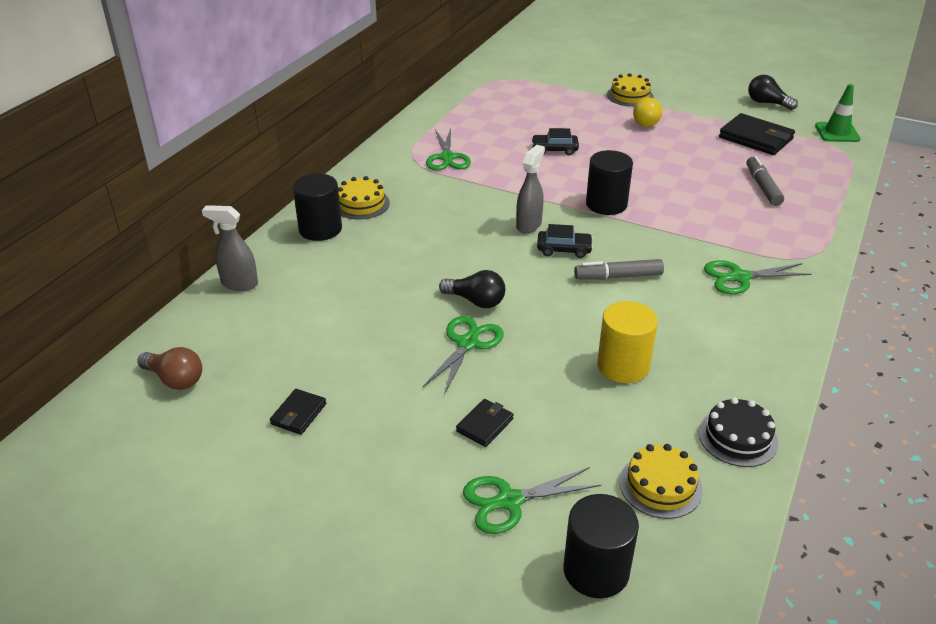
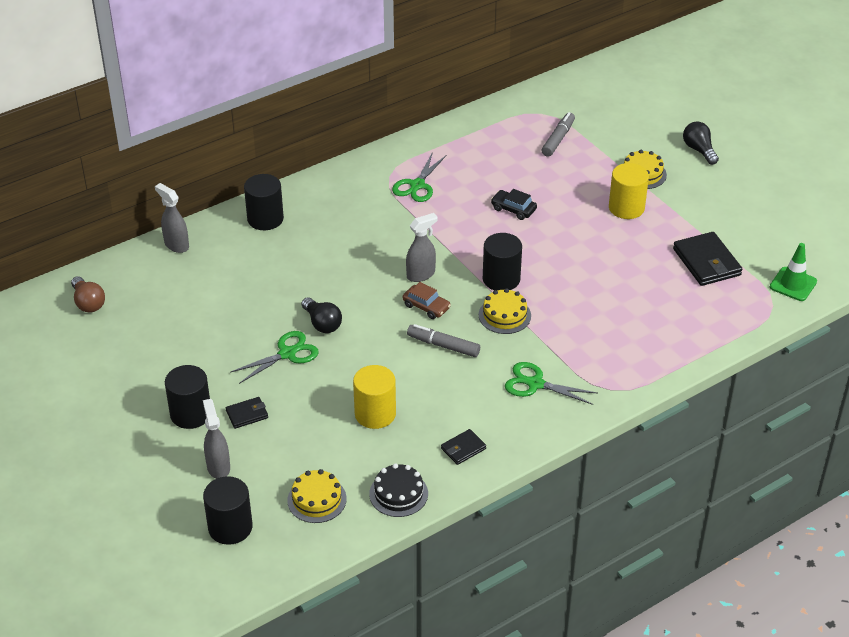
camera: 30 degrees right, 5 degrees up
(298, 414) = (143, 358): black wallet -> black wallet (463, 448)
(361, 204) = (313, 207): yellow cake -> yellow cake (504, 315)
(416, 453) = (191, 414): none -> black cylinder
(509, 501) = (218, 467): green scissors -> grey spray bottle
(564, 249) = (426, 306): black car -> brown car
(646, 121) = (626, 208): yellow light bulb -> yellow cylinder
(762, 187) = (652, 313): grey marker -> grey marker (558, 139)
(767, 103) = (766, 228): black light bulb -> black light bulb (699, 150)

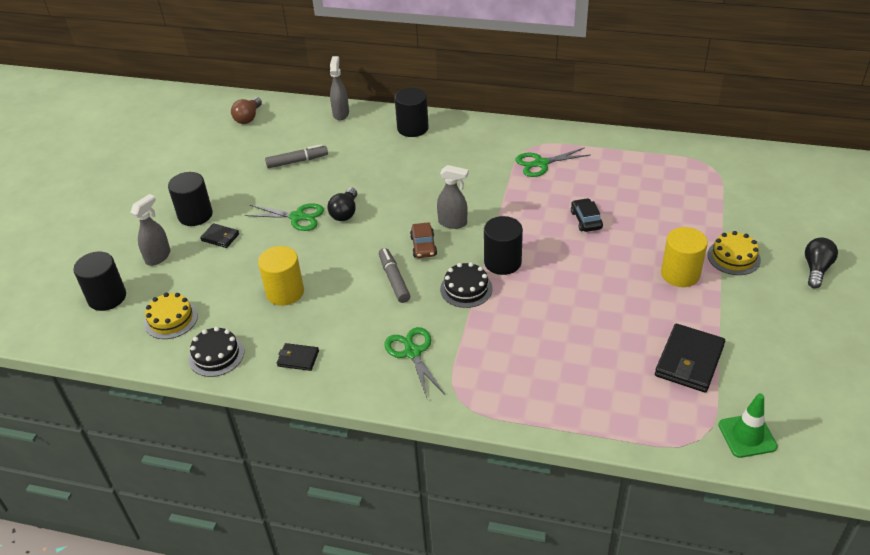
camera: 50 degrees right, 0 degrees up
(504, 315) = (466, 289): yellow cake -> black cake
(558, 139) = (698, 191): grey marker -> grey marker (297, 161)

